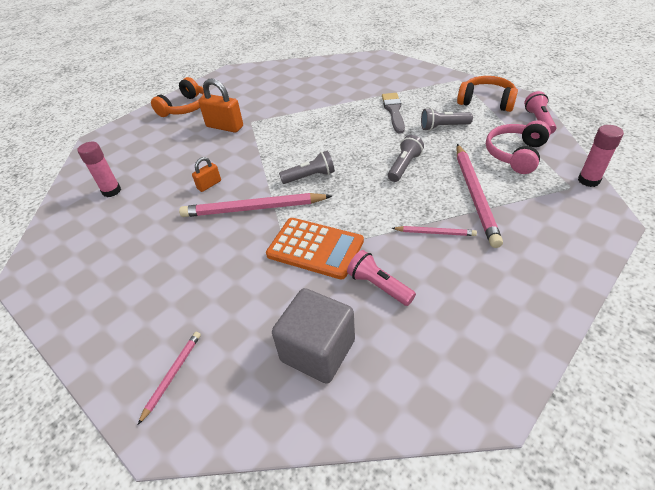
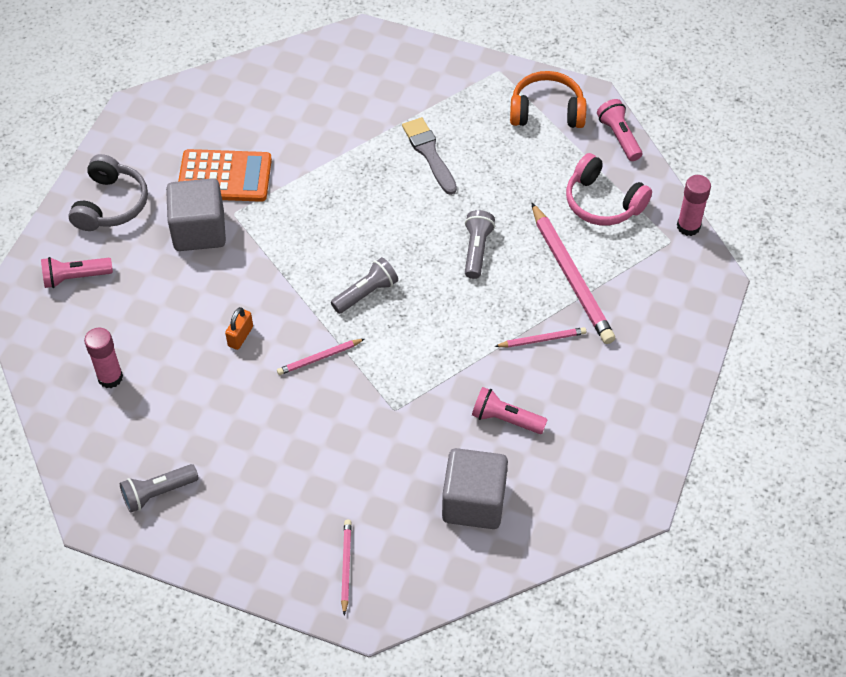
camera: 25 degrees left, 10 degrees up
(137, 137) = (75, 277): none -> pink flashlight
(185, 107) = (111, 204): orange headphones -> grey headphones
(225, 127) = (199, 231): orange padlock -> grey cube
(253, 208) = (319, 358): pink pencil -> pink pencil, size x0.50
(315, 248) = (420, 392): orange calculator -> orange calculator (224, 176)
(443, 127) = (504, 171): grey flashlight -> grey flashlight (158, 493)
(515, 154) = (602, 202): pink headphones -> pink headphones turned 60 degrees counterclockwise

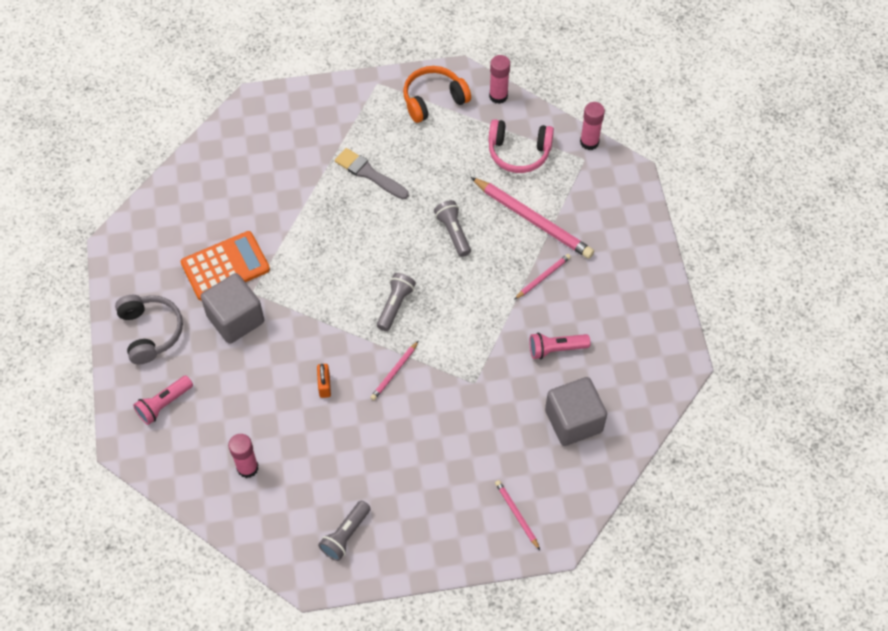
camera: 30 degrees left, 5 degrees up
(619, 137) = (498, 96): pink flashlight -> pink glue stick

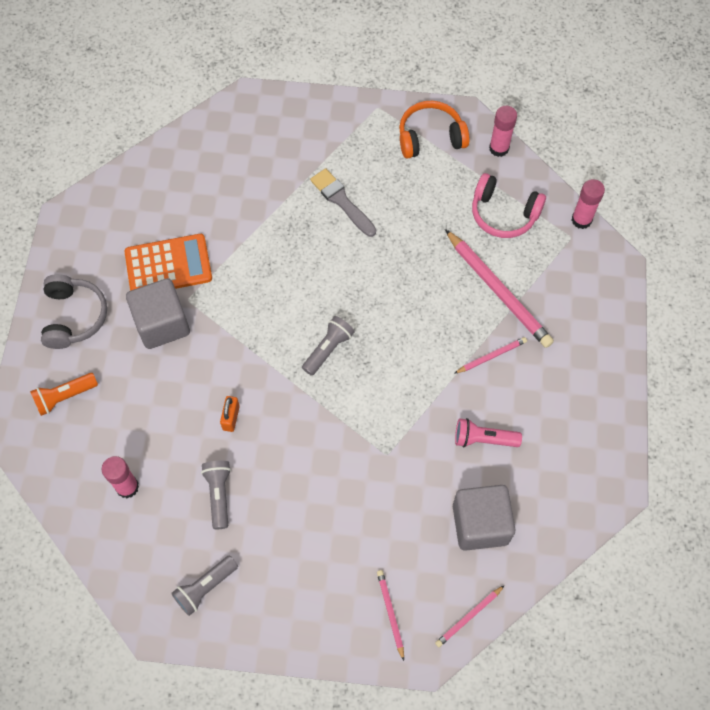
camera: 15 degrees right, 5 degrees up
(164, 404) = (64, 397): pink flashlight -> orange flashlight
(394, 372) = (307, 421): pink pencil -> pink pencil (469, 617)
(453, 232) = (410, 285): grey flashlight -> grey flashlight (219, 495)

